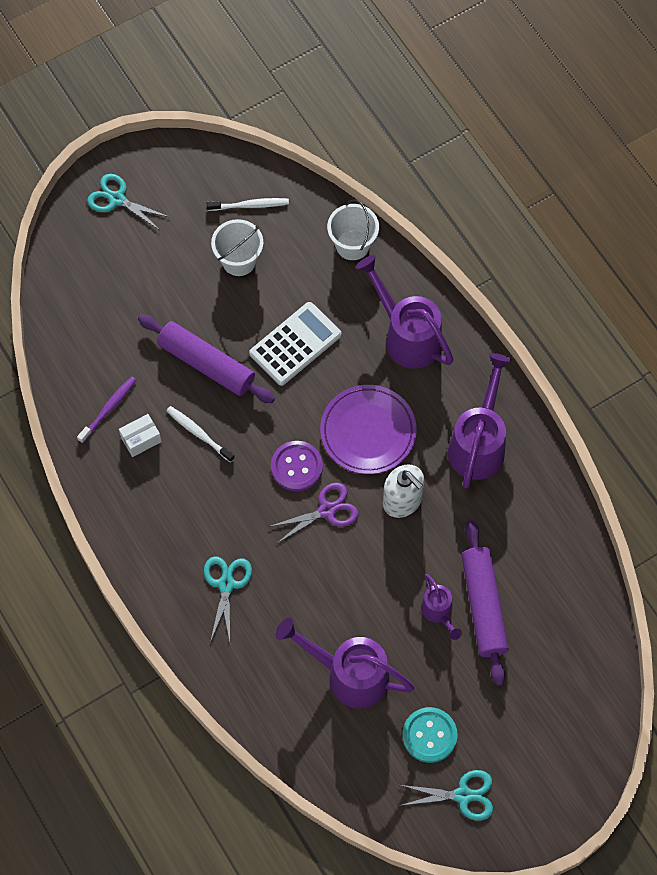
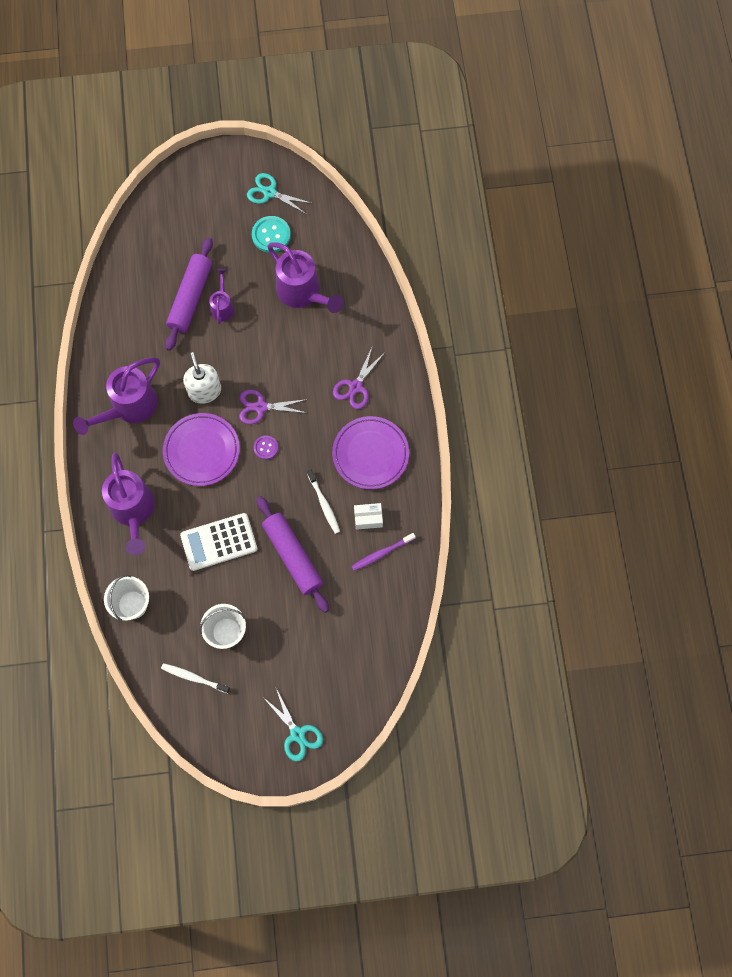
camera: 155 degrees left, 5 degrees up
(171, 512) = (370, 454): none -> purple plate
(226, 584) = (355, 387): turquoise scissors -> purple scissors
(296, 467) = (266, 448): purple button -> purple button, size x0.60

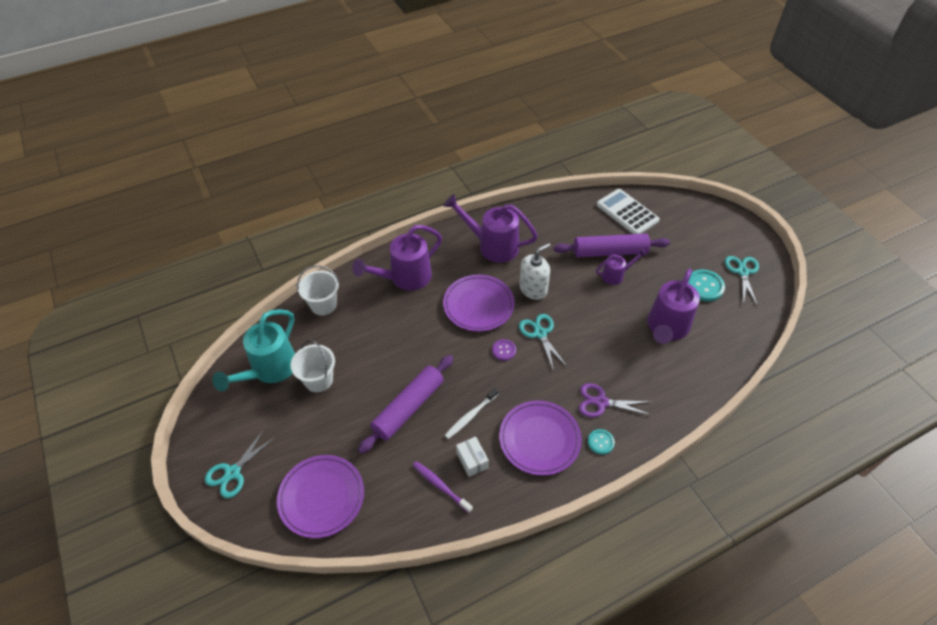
camera: 70 degrees right, 20 degrees down
(194, 678) = (269, 370): white toothbrush -> turquoise watering can
(219, 542) = (400, 345): white calculator -> white calculator (627, 213)
(260, 407) = (540, 333): purple scissors -> turquoise scissors
(353, 658) = (321, 497): none -> purple plate
(393, 405) = (600, 442): none -> turquoise button

